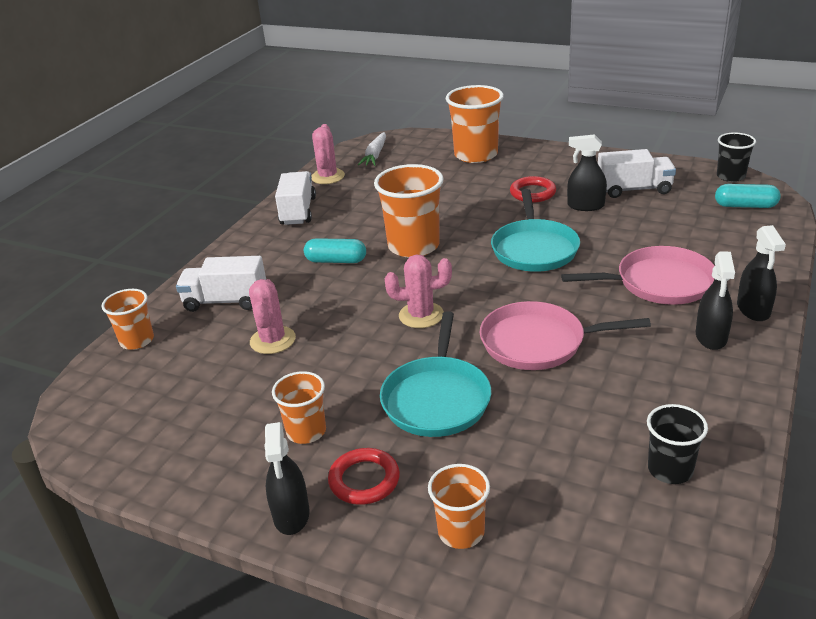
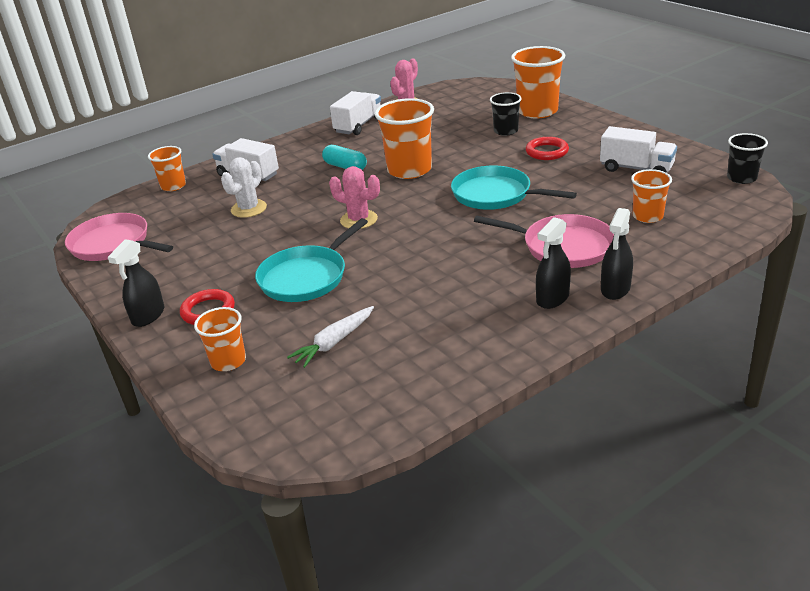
camera: 30 degrees right, 0 degrees up
(273, 340) = (249, 209): pink cactus -> white cactus
(306, 431) = (207, 271): orange cup -> orange cup (647, 216)
(375, 155) = (459, 95): white carrot -> white carrot (334, 342)
(534, 248) = (495, 195): turquoise pan -> turquoise pan turned 90 degrees clockwise
(538, 342) = (417, 262): pink pan -> pink pan (113, 244)
(585, 206) = (577, 172): black spray bottle -> none
(670, 469) = (404, 375): black cup -> black cup (506, 131)
(745, 206) = (721, 206): turquoise capsule -> none

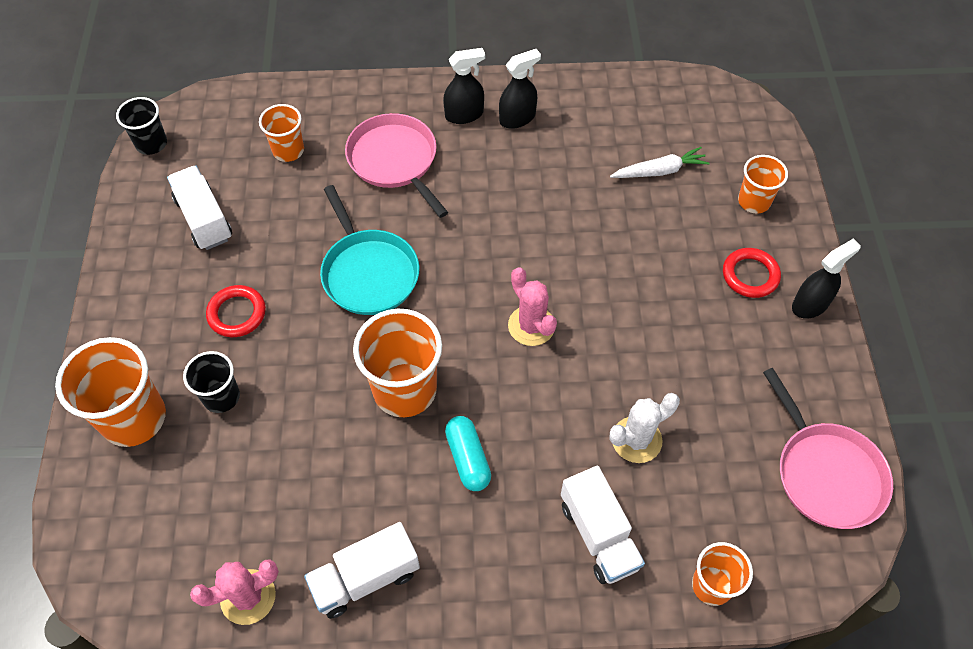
camera: 150 degrees left, 25 degrees up
(306, 277) = (638, 266): turquoise pan -> none
(615, 289) = (412, 95): black spray bottle -> black spray bottle (517, 118)

